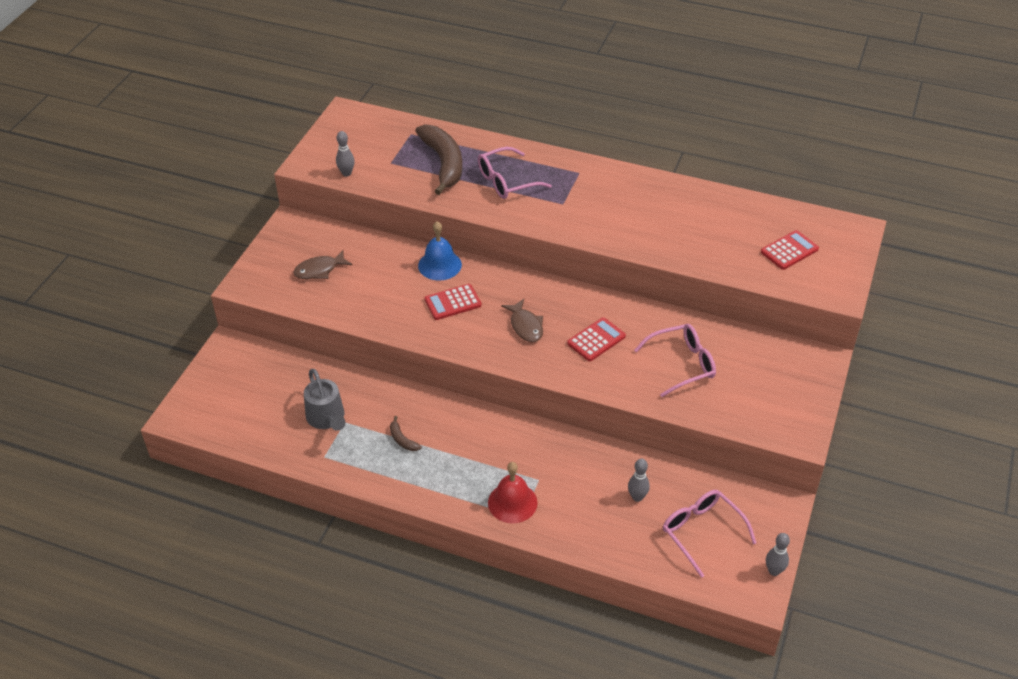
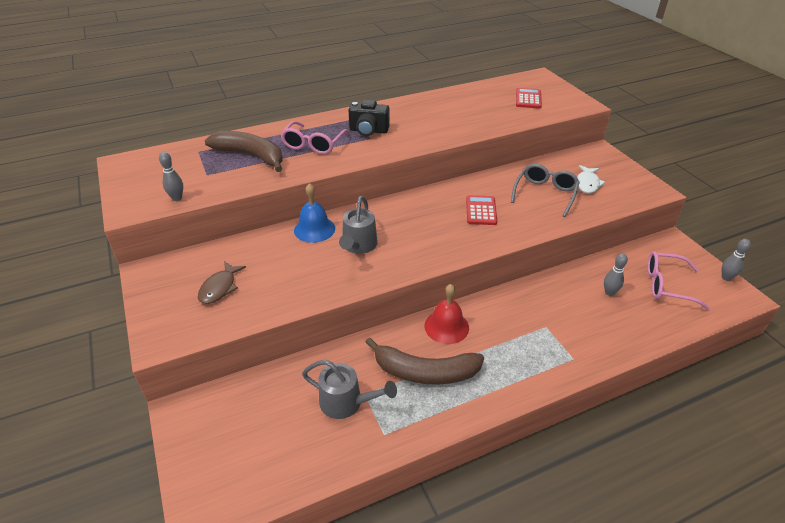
camera: 45 degrees left, 5 degrees down
(402, 439) = (425, 372): brown banana -> brown banana, size x2.38
(453, 302) = (358, 246): red calculator -> grey watering can
(512, 502) = (554, 354): red bell -> red bell (446, 326)
(525, 326) = (428, 229): brown fish -> none
(572, 194) = (368, 131): none -> black camera
(681, 364) = (545, 194): pink glasses -> grey glasses
(742, 383) = (587, 183): none -> white fish

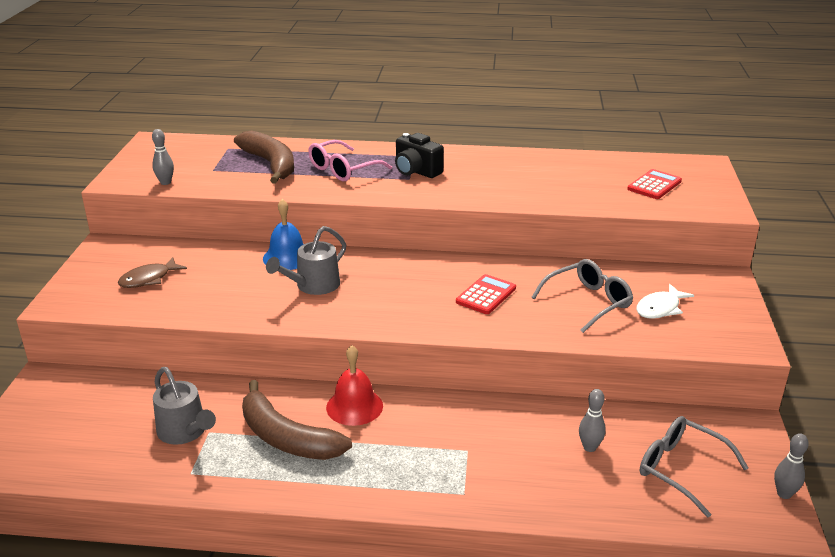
camera: 30 degrees right, 10 degrees down
(667, 285) = (681, 470): pink glasses -> grey glasses

